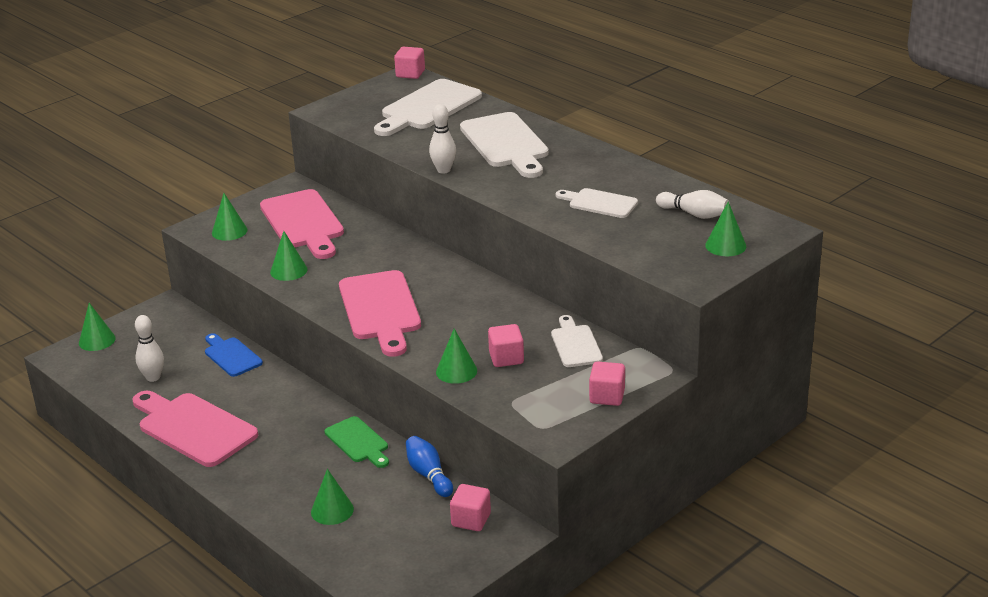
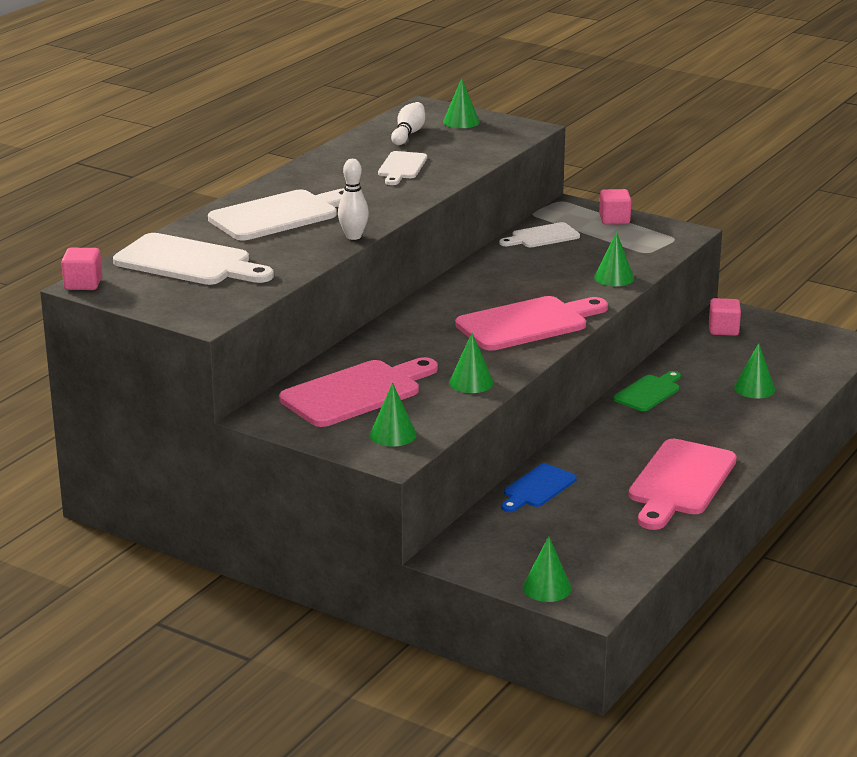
camera: 105 degrees left, 5 degrees down
(153, 377) = (604, 528): white bowling pin -> none
(429, 475) = (676, 354): blue bowling pin -> none
(506, 358) = (580, 260): pink cube -> none

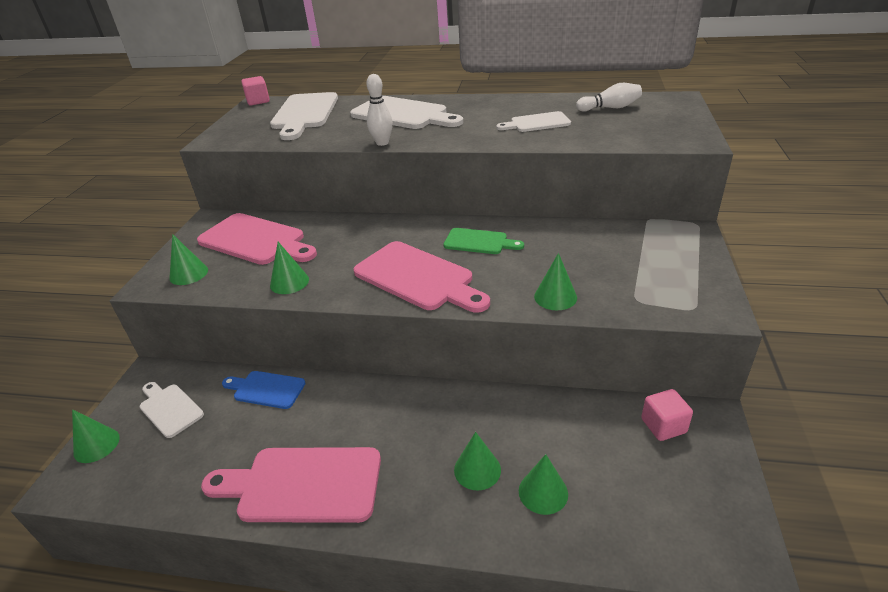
camera: 70 degrees right, 10 degrees up
(461, 122) = (667, 116): green cone -> green cone (477, 469)
(542, 237) = (605, 236): white cutting board -> white cutting board (169, 409)
(614, 220) = (692, 261): pink cube -> none
(648, 392) = (479, 408): green cutting board -> green cutting board (479, 242)

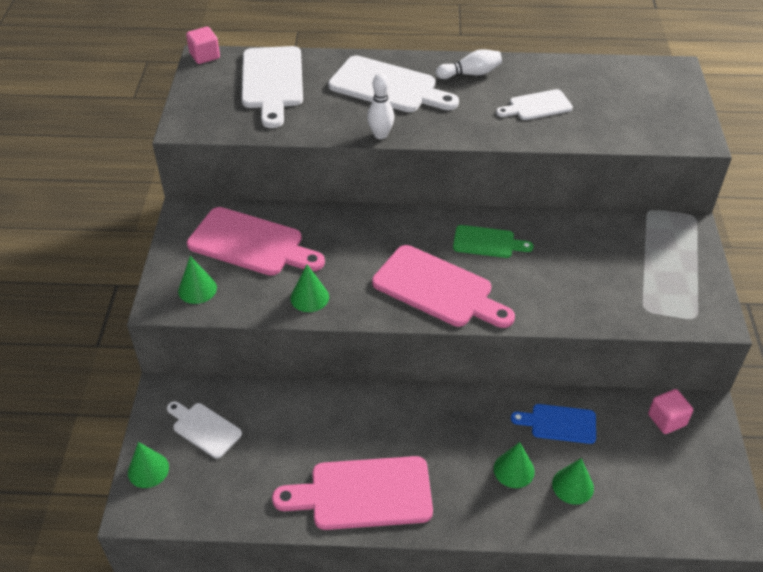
camera: 10 degrees left, 10 degrees up
(266, 389) = (294, 403): blue cutting board -> blue cutting board (559, 424)
(555, 297) = (572, 308): green cone -> none
(610, 108) = (608, 83): white bowling pin -> white bowling pin (470, 74)

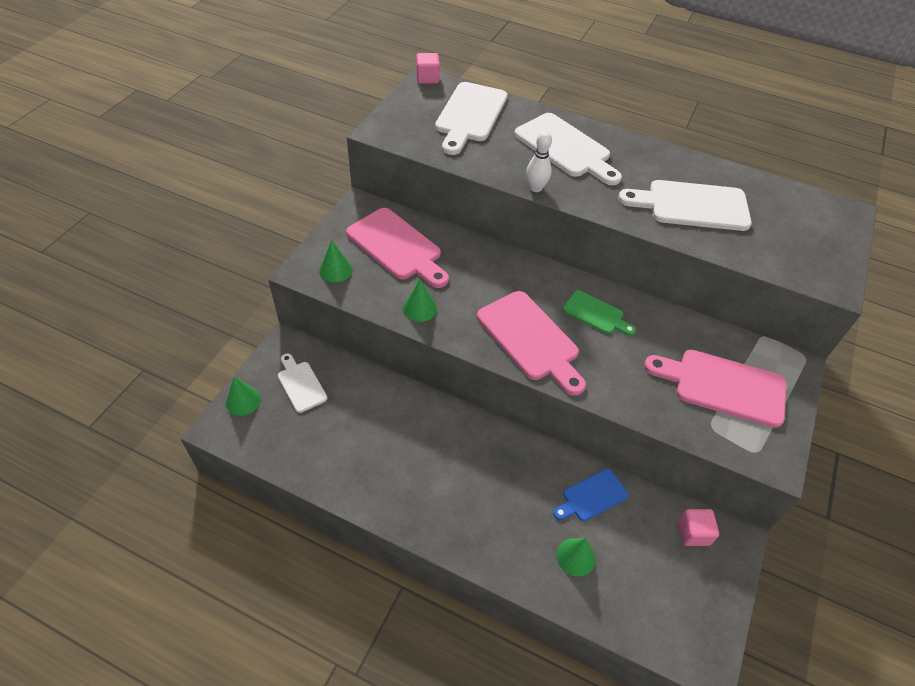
camera: 20 degrees right, 5 degrees up
(363, 494) = (395, 489): pink cutting board -> pink cutting board (723, 386)
(470, 74) = (645, 158): white bowling pin -> none
(514, 470) = (531, 521): green cone -> none
(537, 106) = (692, 206): white cutting board -> white cutting board, size x1.76
(559, 424) = (592, 496): blue cutting board -> blue cutting board turned 60 degrees counterclockwise

